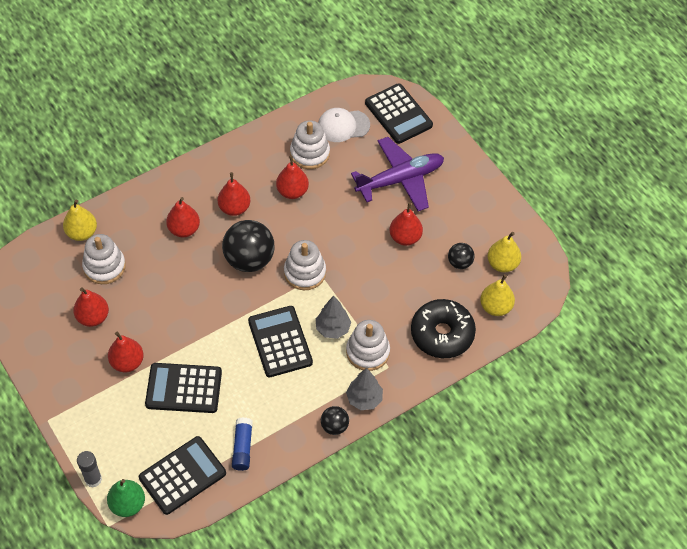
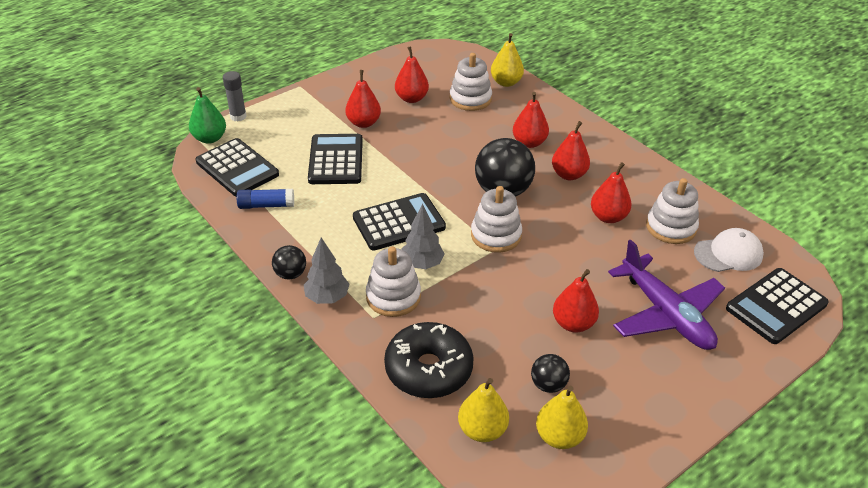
camera: 85 degrees right, 15 degrees down
(343, 126) = (728, 254): white cap -> white cap turned 90 degrees clockwise

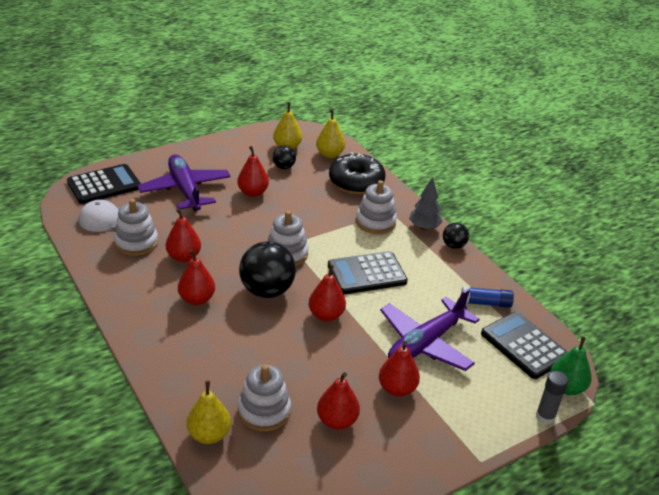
camera: 175 degrees left, 5 degrees down
(336, 160) = (425, 343): black calculator -> purple plane
(422, 264) = (351, 240): grey tree -> none
(529, 143) = (219, 339): red pear -> red pear (326, 315)

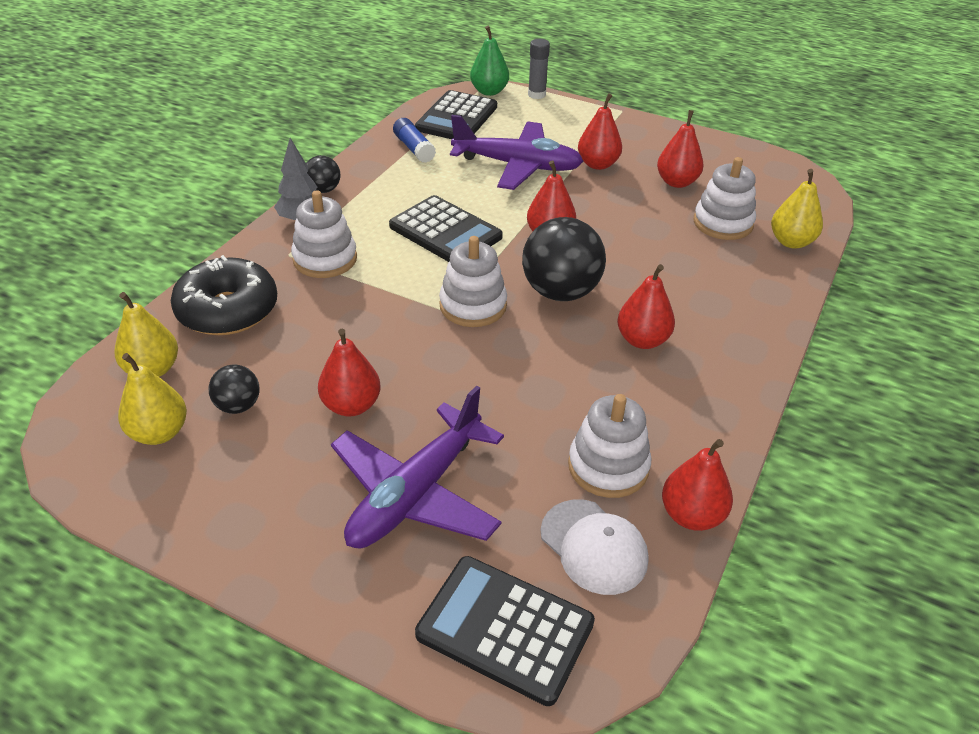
camera: 120 degrees left, 5 degrees up
(184, 257) = (581, 396): red pear -> red pear (691, 515)

